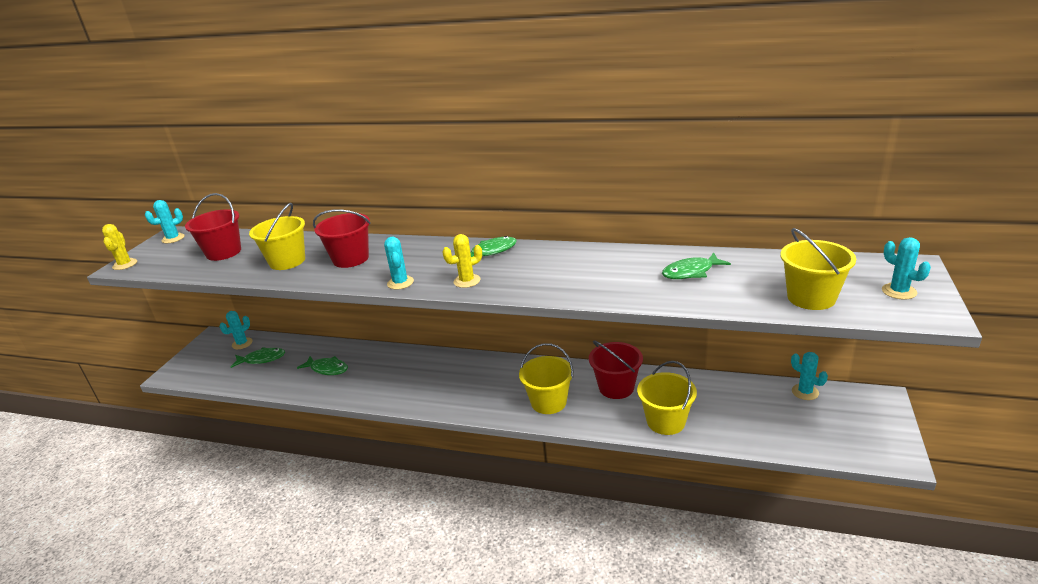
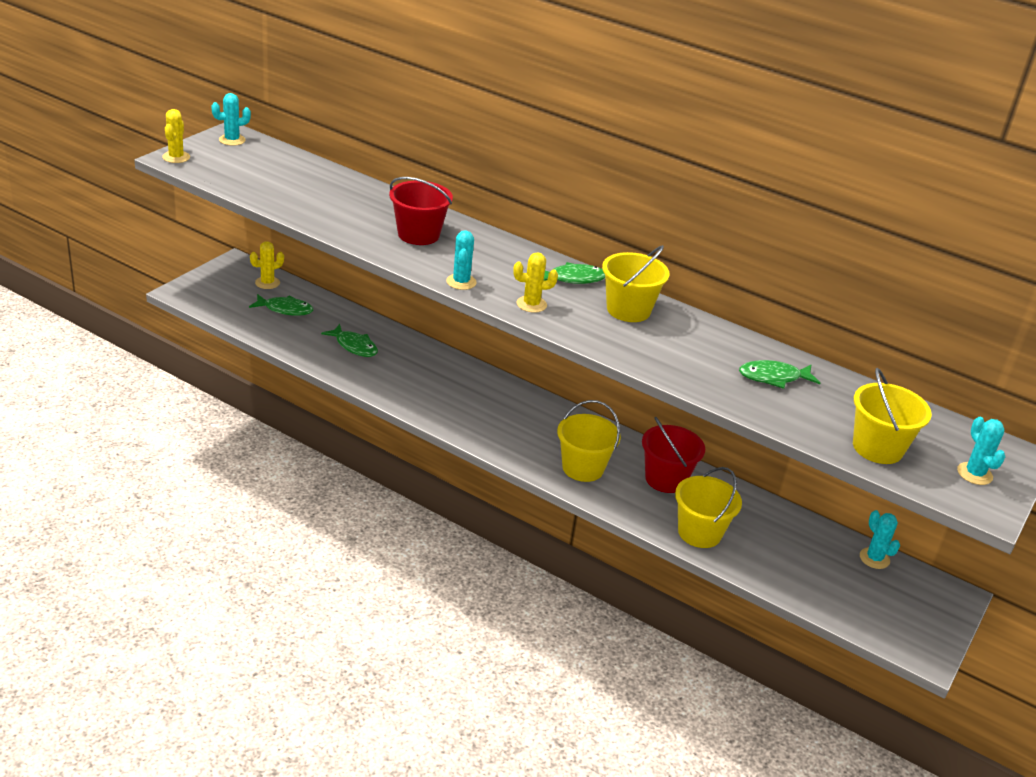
camera: 10 degrees right, 5 degrees up
(223, 252) = (284, 178): red bucket -> none
(242, 343) = (267, 283): turquoise cactus -> yellow cactus
(287, 261) = (350, 214): yellow bucket -> yellow bucket (628, 310)

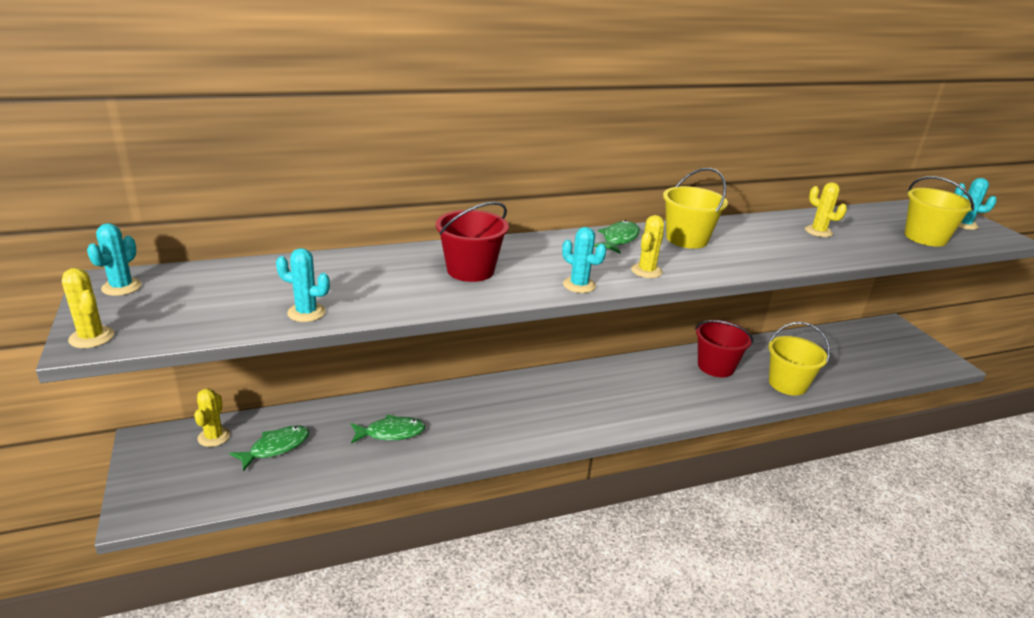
camera: 50 degrees left, 5 degrees down
(583, 468) = (677, 396): yellow bucket -> none
(773, 377) = (818, 231): green fish -> yellow cactus
(874, 558) = (847, 333): turquoise cactus -> turquoise cactus (306, 312)

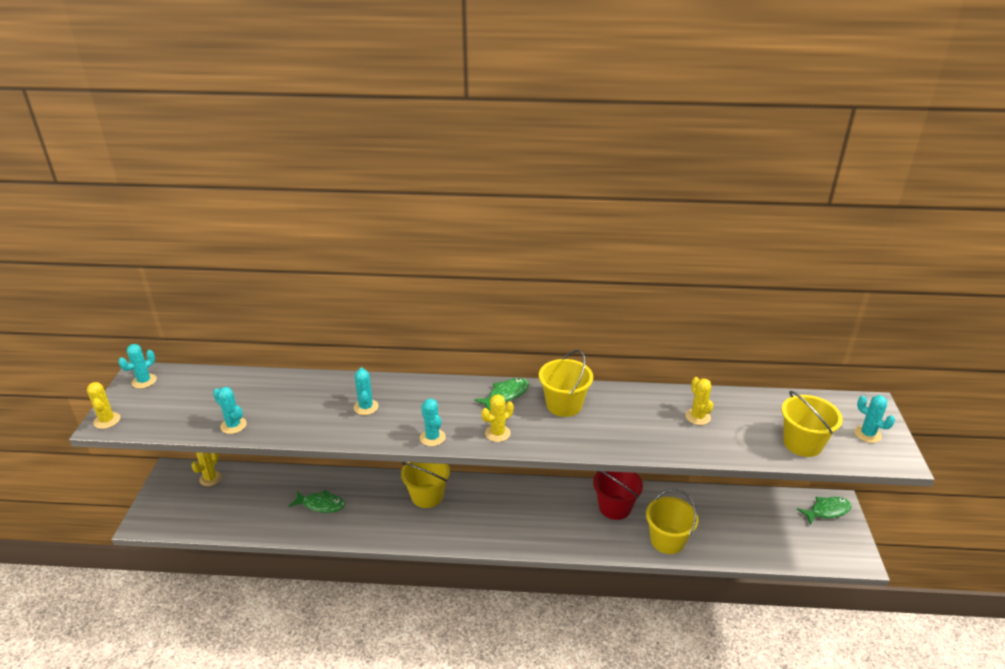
camera: 25 degrees right, 5 degrees up
(276, 447) = (242, 497): green fish -> green fish (827, 511)
(470, 270) = (366, 407): red bucket -> turquoise cactus
(514, 397) = (427, 496): none -> yellow bucket

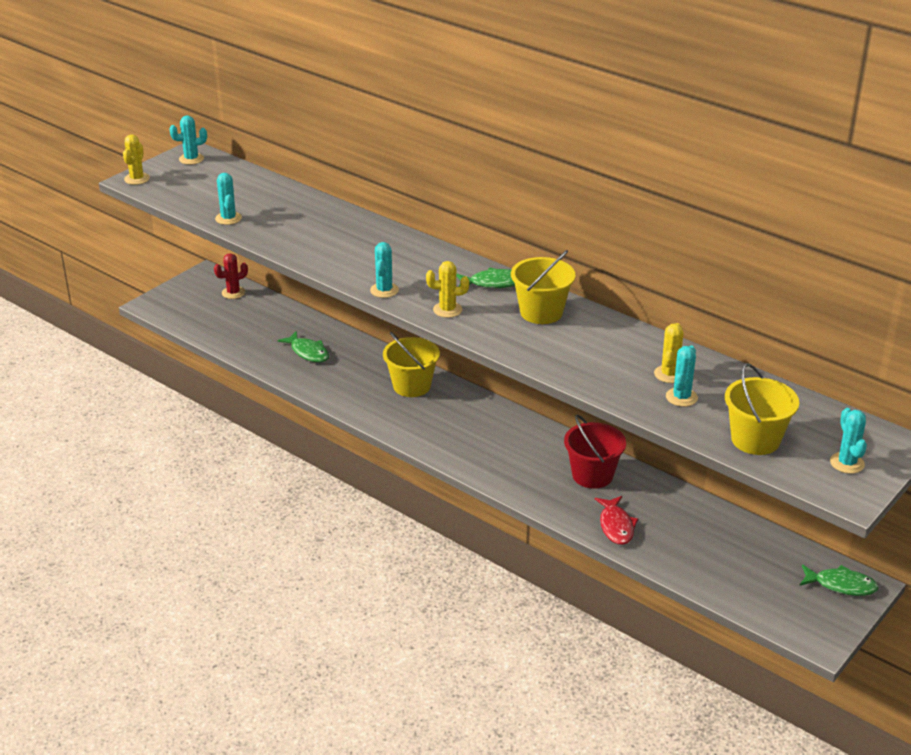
camera: 35 degrees right, 0 degrees up
(210, 478) = (233, 293): yellow cactus -> red cactus
(366, 407) = (352, 245): turquoise cactus -> turquoise cactus (681, 397)
(667, 540) = (616, 526): yellow bucket -> red fish

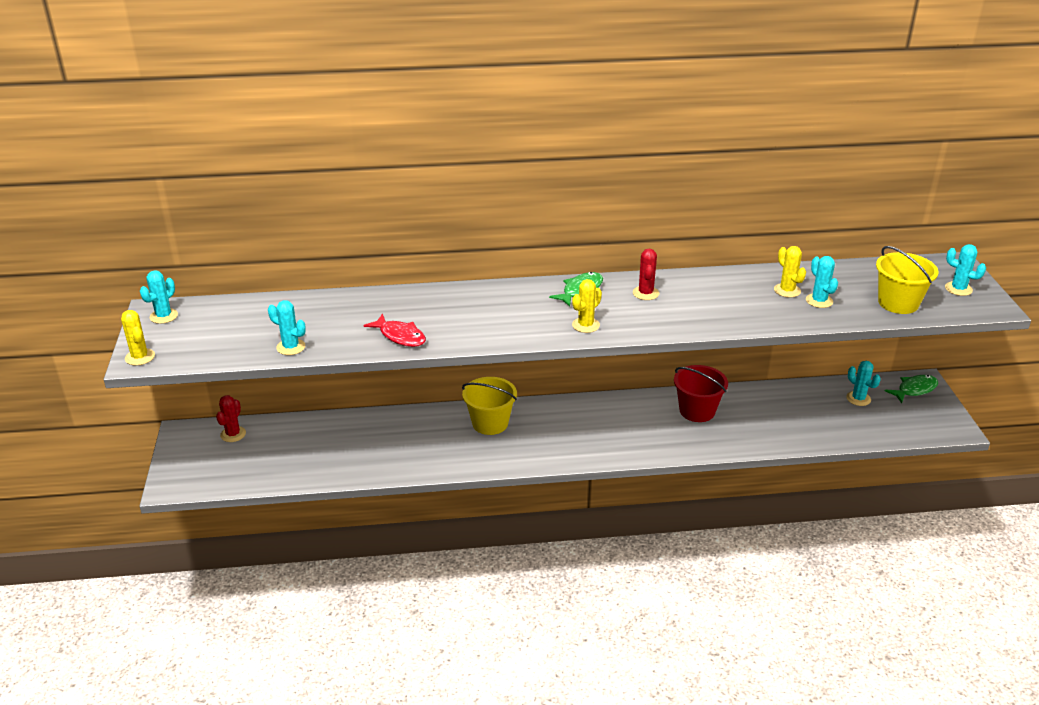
camera: 45 degrees left, 0 degrees up
(308, 352) = (373, 445): green fish -> none
(384, 290) = (517, 336): turquoise cactus -> turquoise cactus (858, 398)
(541, 312) = (645, 293): yellow bucket -> red cactus
(616, 526) = (761, 434): red fish -> red fish (400, 336)

